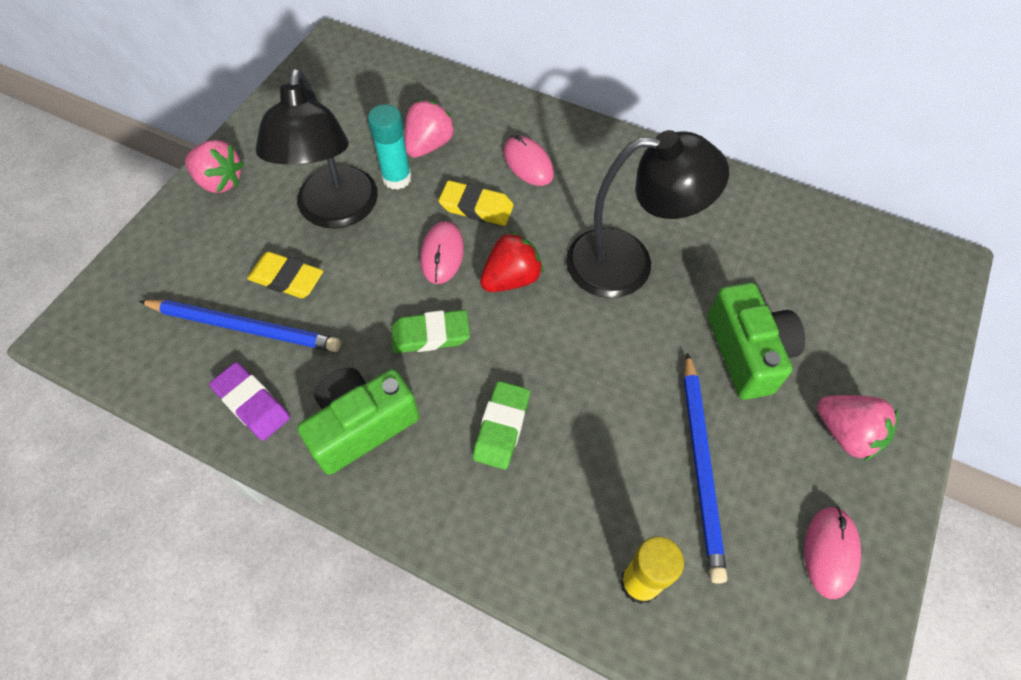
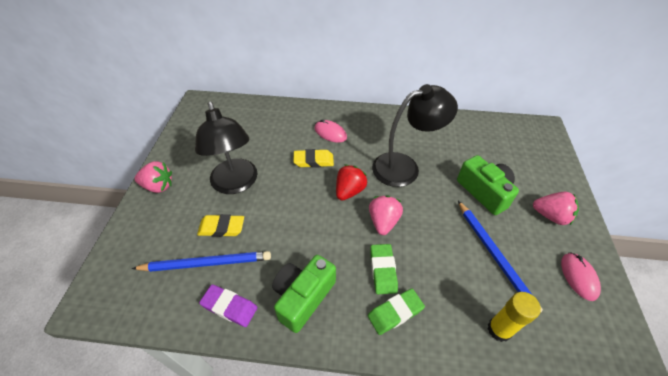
camera: 20 degrees left, 10 degrees down
(397, 178) = (263, 158): turquoise glue stick -> none
(429, 145) = (273, 137): pink strawberry -> pink strawberry (383, 221)
(430, 335) = (320, 233): green eraser -> green eraser (395, 313)
(442, 254) = (306, 189): pink mouse -> none

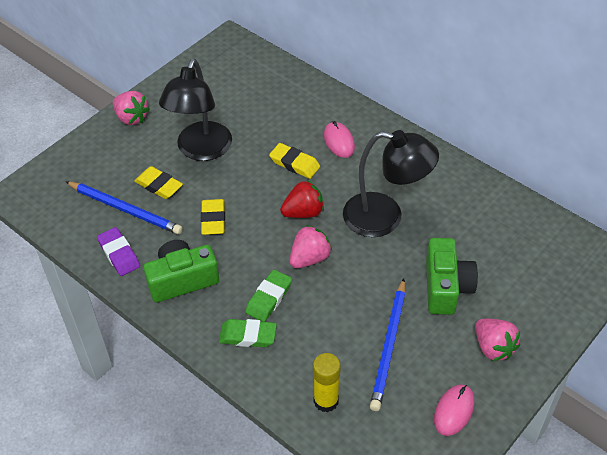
camera: 35 degrees right, 0 degrees up
(288, 232) = (213, 220): none -> yellow eraser

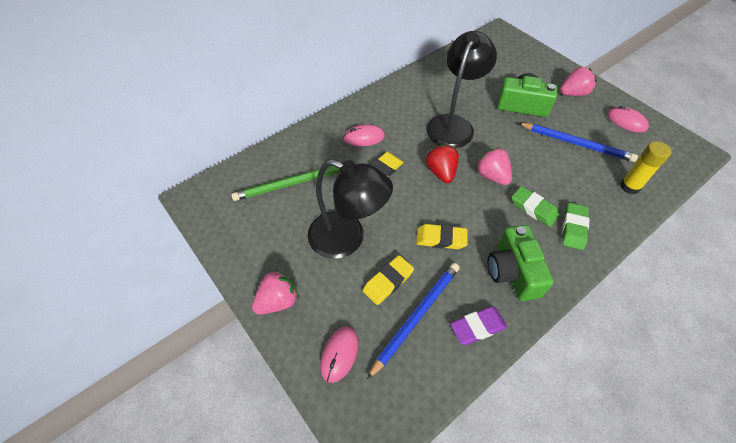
camera: 80 degrees left, 5 degrees up
(87, 164) = (339, 354): none -> pink mouse
(260, 99) = (292, 183): none -> green pencil

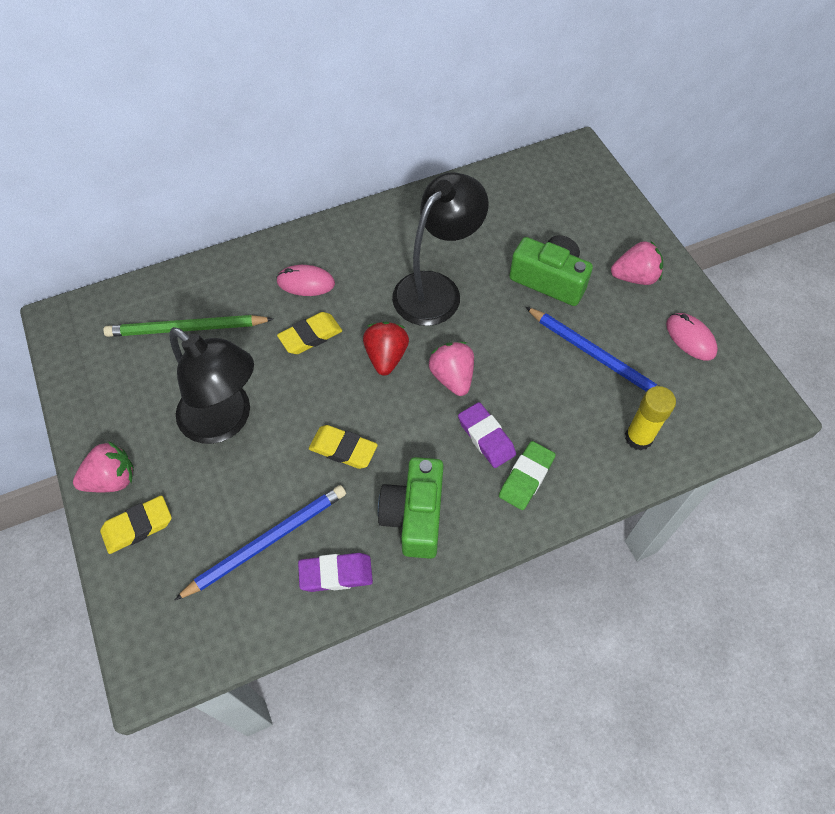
camera: 15 degrees right, 5 degrees up
(339, 354) = (158, 562): pink mouse -> none
(388, 281) = (252, 489): yellow eraser -> yellow eraser (138, 526)
(533, 208) = (486, 437): green eraser -> purple eraser

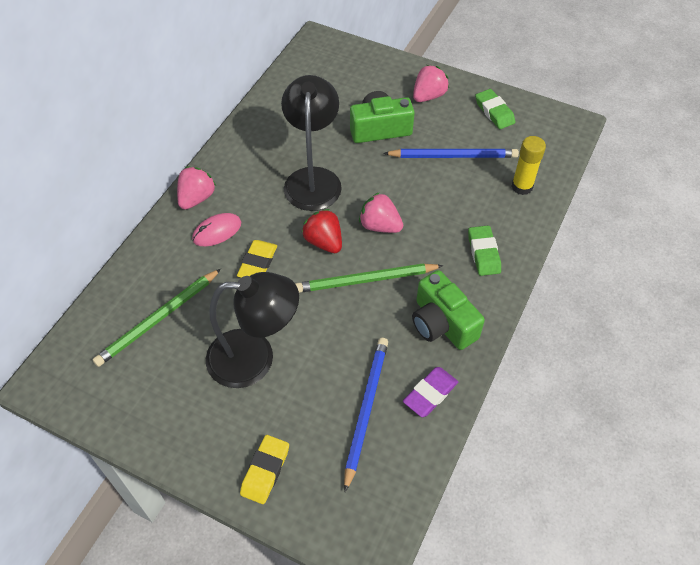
camera: 40 degrees left, 5 degrees down
(112, 479) = (211, 456): pink strawberry -> pink strawberry (197, 198)
(343, 449) = (355, 317): yellow eraser -> none
(387, 421) = (365, 280): none -> green pencil
(486, 437) = (437, 247): purple eraser -> none
(690, 338) = (494, 112): pink mouse -> green eraser

